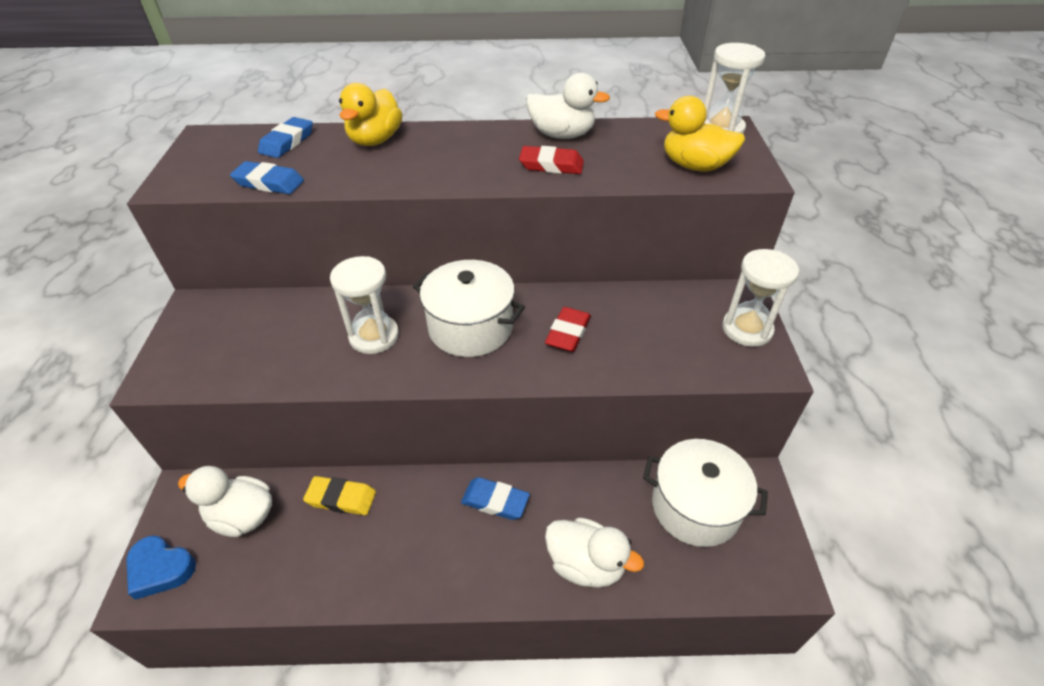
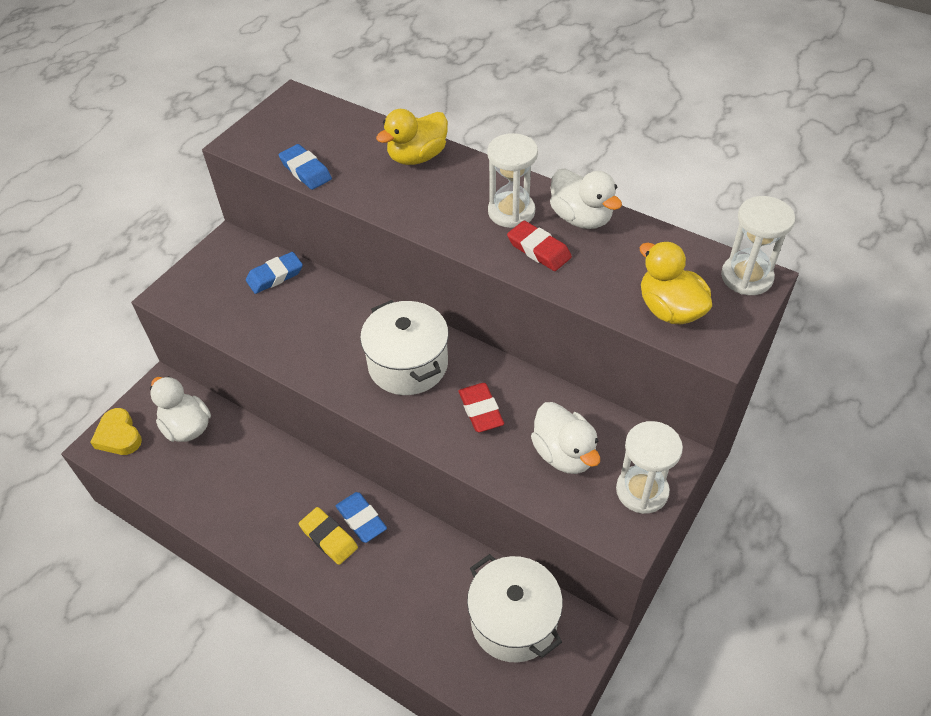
camera: 35 degrees right, 5 degrees up
(160, 569) = (119, 436): blue heart -> yellow heart
(287, 142) = (349, 130): blue eraser -> blue eraser (275, 276)
(341, 498) = (257, 452): yellow eraser -> yellow eraser (329, 538)
(374, 336) = (331, 335): white hourglass -> white hourglass (511, 212)
(568, 333) = (480, 410): red eraser -> red eraser turned 75 degrees counterclockwise
(586, 564) = (389, 608): white duck -> white duck (564, 454)

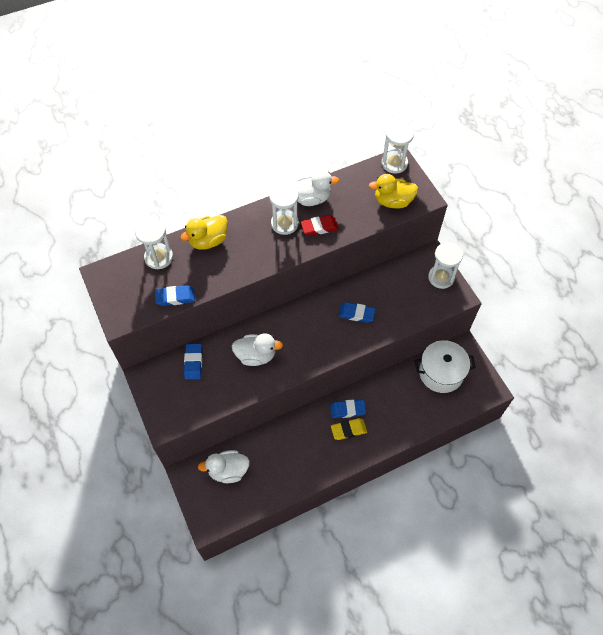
camera: 60 degrees left, 10 degrees up
(119, 436) = (208, 511): yellow heart -> none
(355, 129) = (158, 257): none -> white hourglass
(408, 364) = (306, 330): white pot -> none
(417, 157) = (208, 241): yellow duck -> yellow duck turned 60 degrees clockwise
(480, 410) = (356, 314): red eraser -> blue eraser
(564, 454) = (403, 295): white duck -> white duck (256, 355)

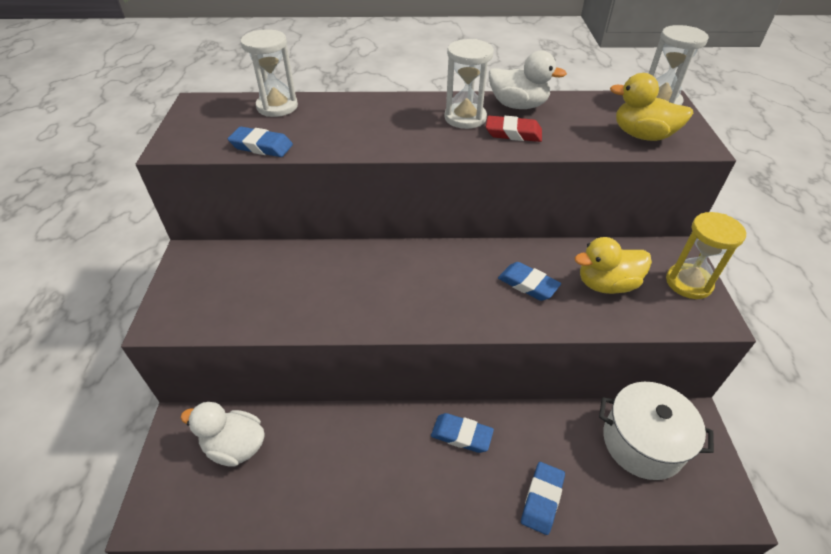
camera: 25 degrees right, 15 degrees down
(193, 362) = (260, 262): blue eraser -> blue eraser (542, 499)
(208, 241) = (351, 108): yellow duck -> yellow duck (606, 284)
(256, 355) = (348, 284): white duck -> none
(348, 430) = (448, 467): yellow eraser -> none
(441, 277) = (688, 283): white hourglass -> yellow hourglass

